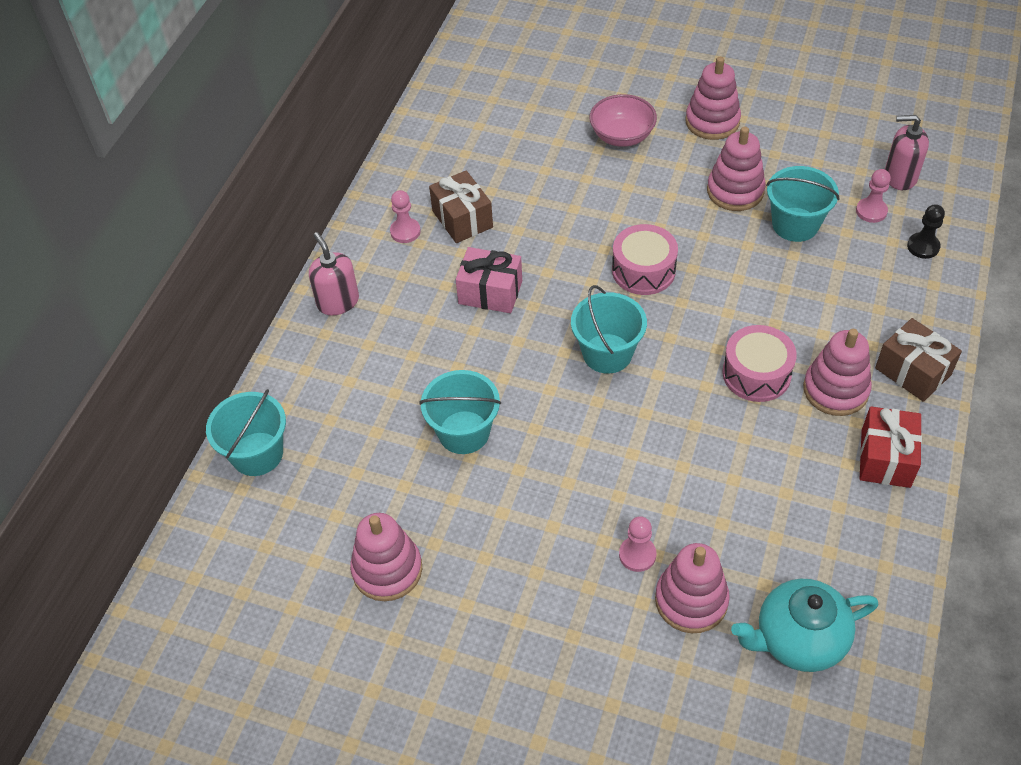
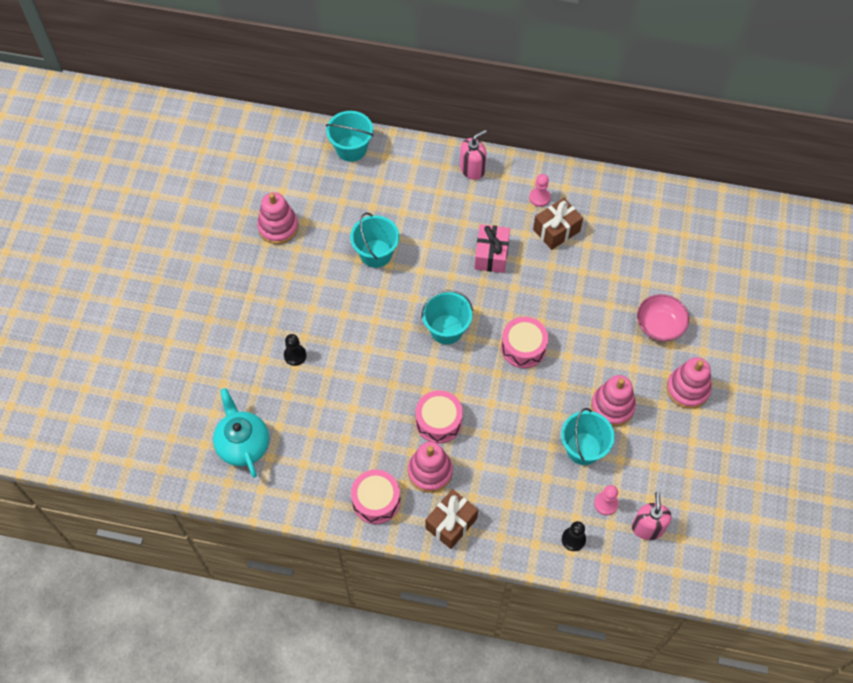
camera: 80 degrees right, 10 degrees up
(637, 555) = (295, 355): pink pawn -> black pawn
(691, 600) = (266, 386): pink stacking toy -> none
(885, 458) = (376, 501): red gift -> pink drum

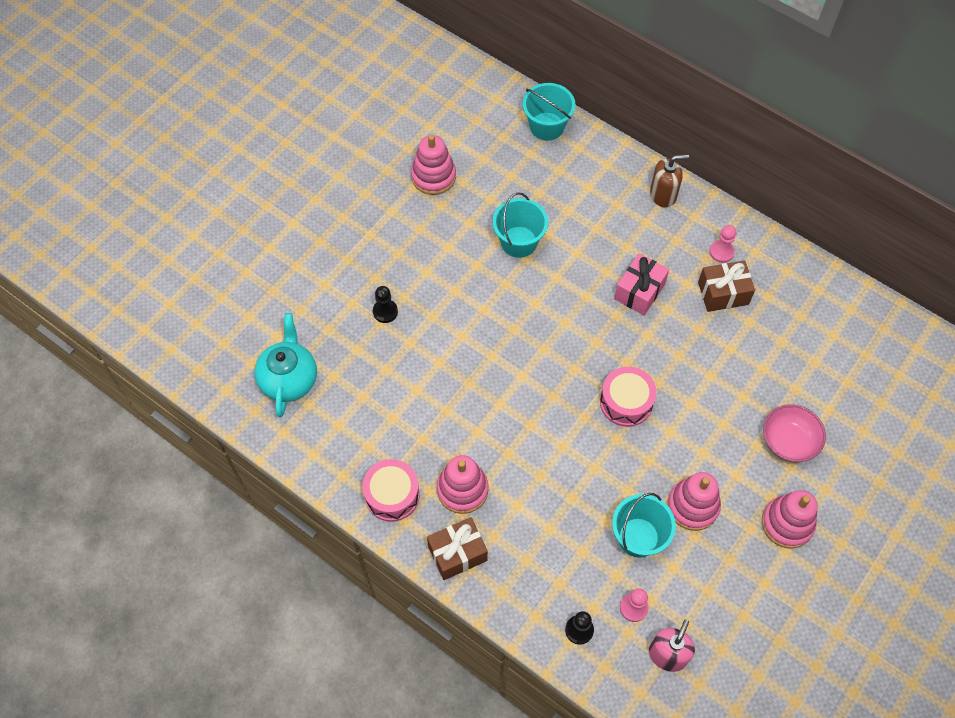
camera: 25 degrees right, 0 degrees up
(438, 421) = (497, 441): pink drum -> none
(446, 329) = (553, 349): turquoise bucket -> none
(472, 169) = (663, 194): pink soap dispenser -> brown soap dispenser

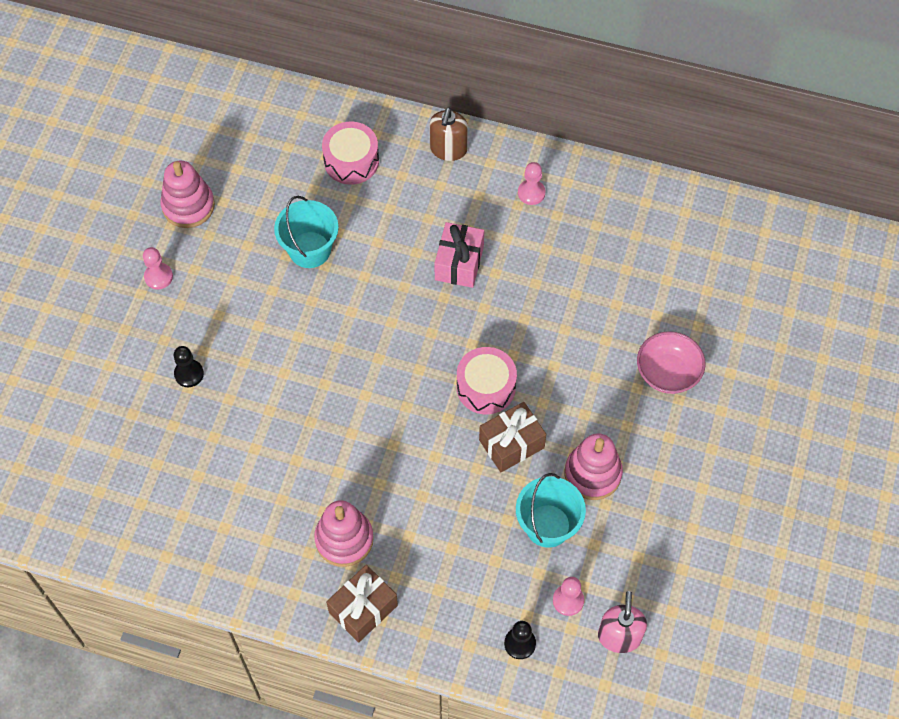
camera: 20 degrees left, 0 degrees up
(289, 379) = (108, 483): turquoise teapot -> none
(389, 226) = (158, 277): none -> pink pawn
(392, 495) = (269, 571): pink drum -> pink drum (351, 161)
(547, 126) = (295, 111): turquoise bucket -> none
(663, 194) = (448, 149): brown soap dispenser -> brown soap dispenser turned 135 degrees clockwise
(723, 293) = (548, 237): brown gift -> brown gift (511, 444)
(787, 523) = (694, 459): pink stacking toy -> none

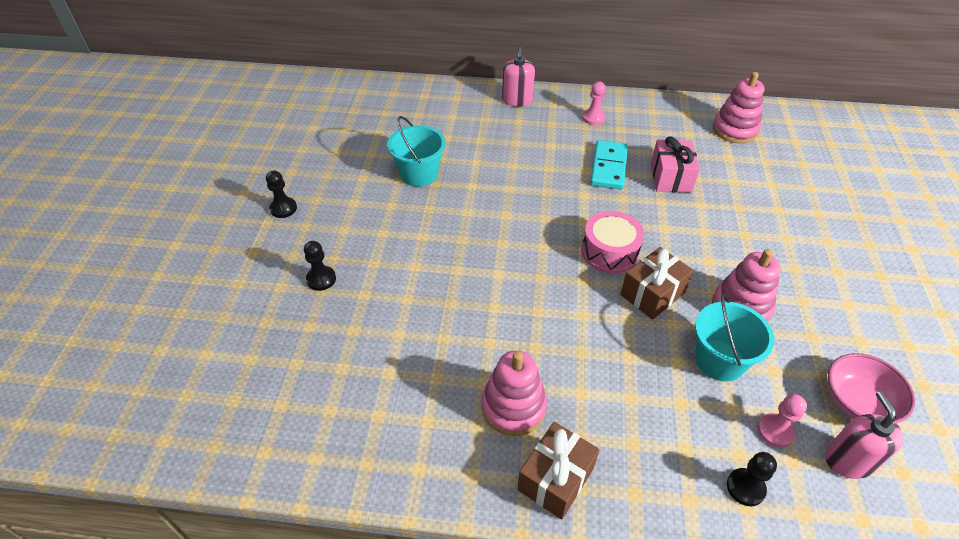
camera: 10 degrees left, 15 degrees down
(158, 277) = (283, 208): pink pawn -> black pawn
(188, 206) = (306, 157): pink stacking toy -> pink stacking toy (734, 130)
(351, 161) = (440, 115): pink drum -> none
(448, 149) = (517, 100): brown soap dispenser -> pink soap dispenser
(459, 263) = (551, 167): pink gift -> pink gift (671, 177)
(523, 272) = (608, 167): none -> turquoise domino
(667, 373) = (766, 220): pink bowl -> pink bowl (857, 402)

